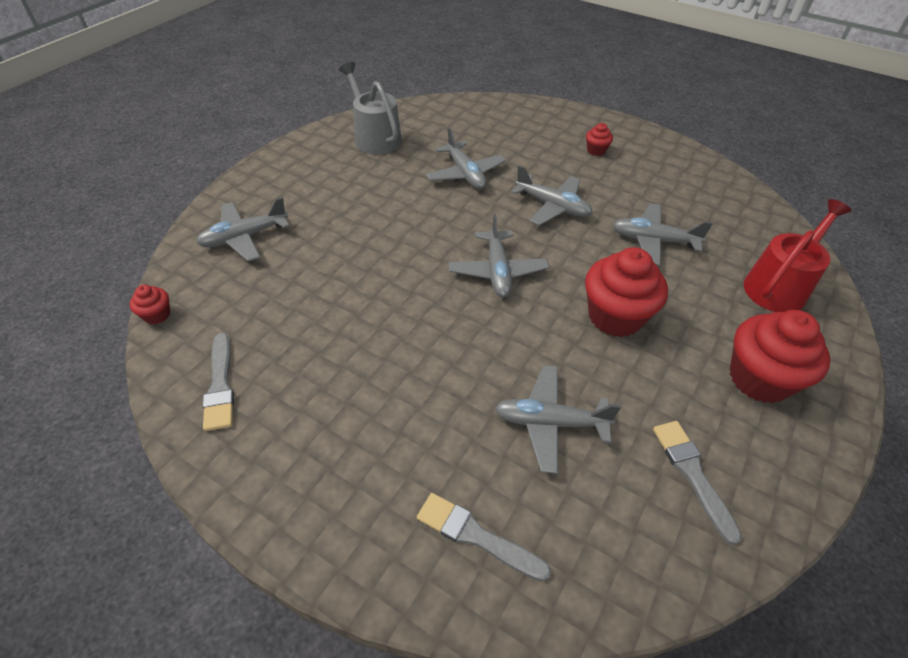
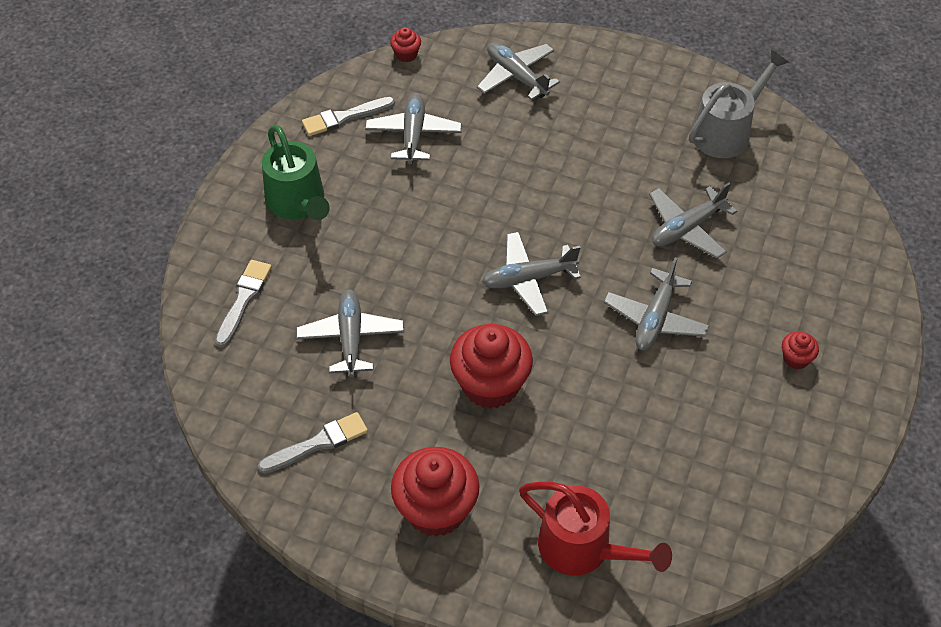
camera: 80 degrees right, 5 degrees up
(335, 452) = (298, 202): none -> green watering can
(653, 241) = (625, 421): grey plane -> grey plane (413, 135)

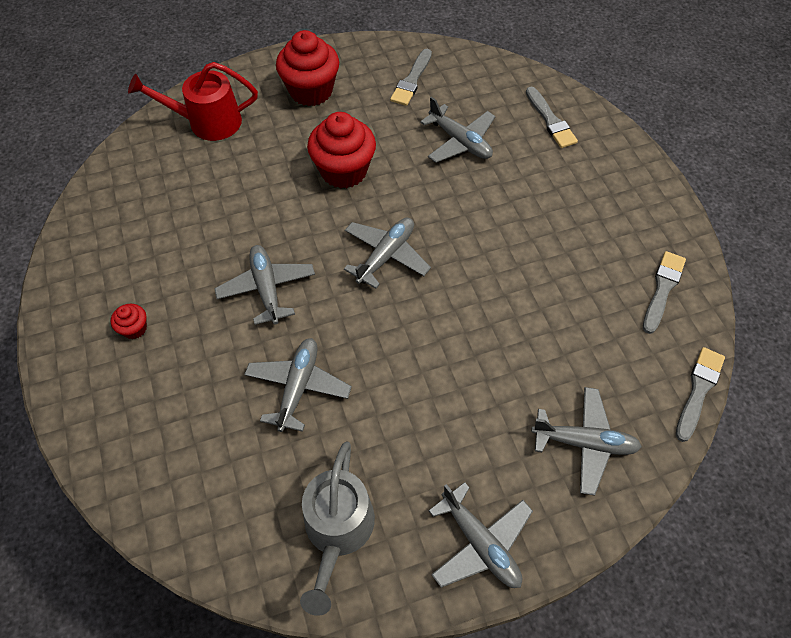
camera: 140 degrees right, 5 degrees up
(298, 202) = (603, 200): green watering can -> none
(406, 54) = (698, 390): red cupcake -> grey brush
(413, 135) = (595, 313): grey plane -> grey plane (480, 543)

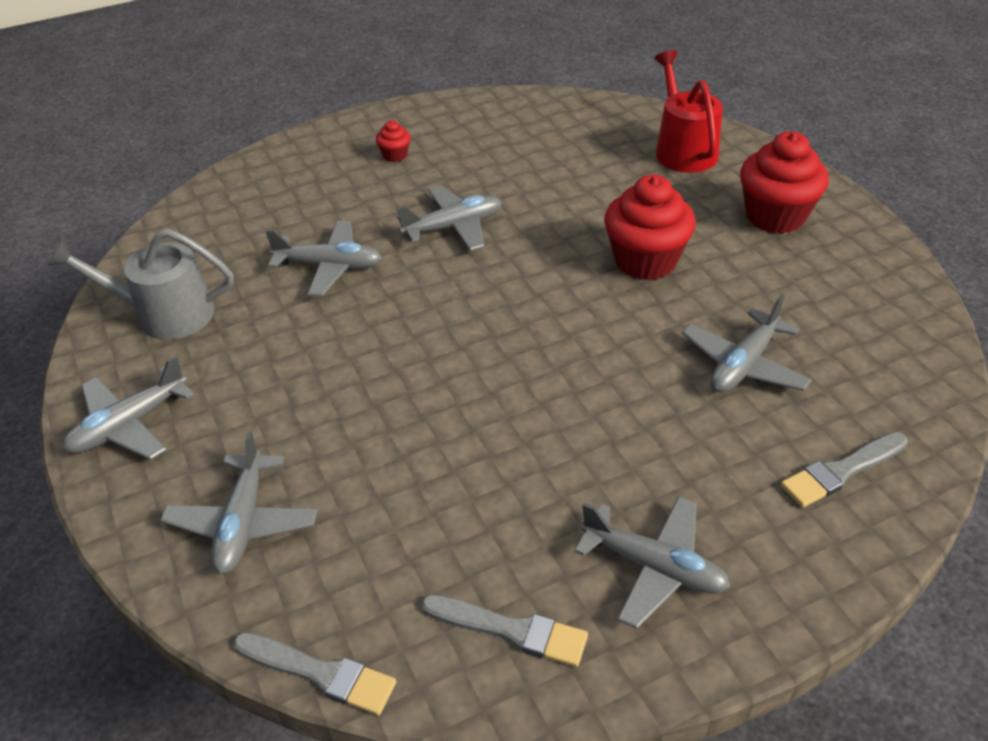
camera: 85 degrees right, 15 degrees down
(386, 255) = (517, 312): grey plane -> grey plane (654, 567)
(412, 80) = (847, 304): grey brush -> none

